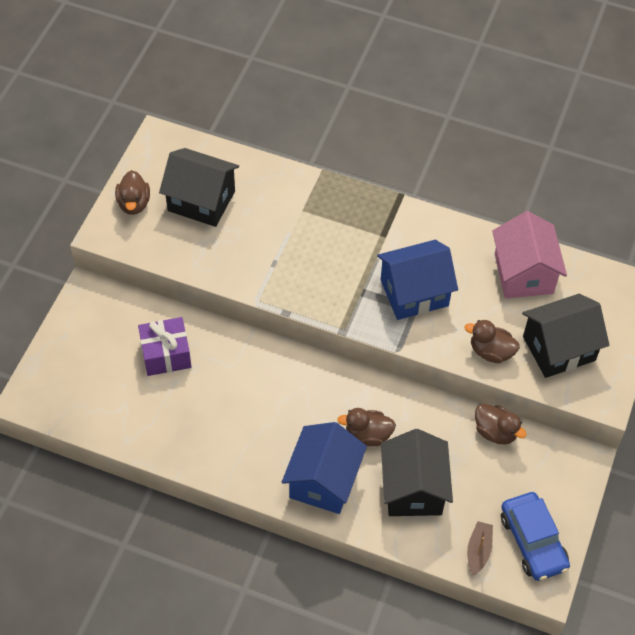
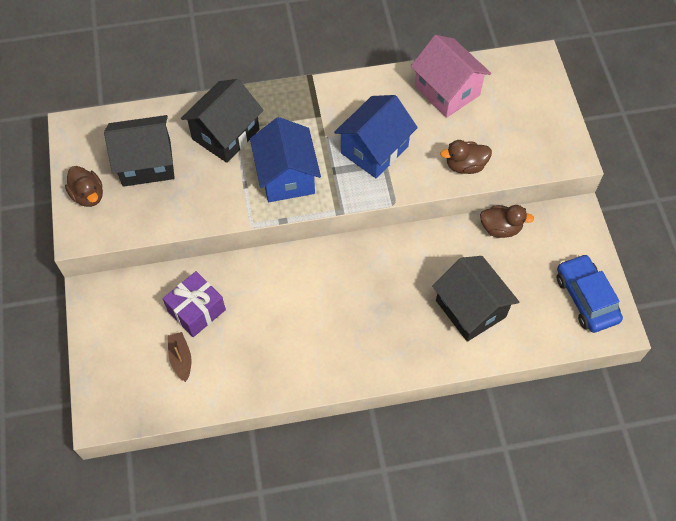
camera: 30 degrees left, 5 degrees up
(323, 481) = (397, 342): blue house -> blue house (286, 176)
(367, 435) = (406, 285): brown duck -> none
(478, 550) = (552, 329): brown boat -> brown boat (181, 359)
(533, 541) = (586, 298): blue car -> blue car turned 150 degrees counterclockwise
(559, 348) = (513, 136): black house -> black house (226, 134)

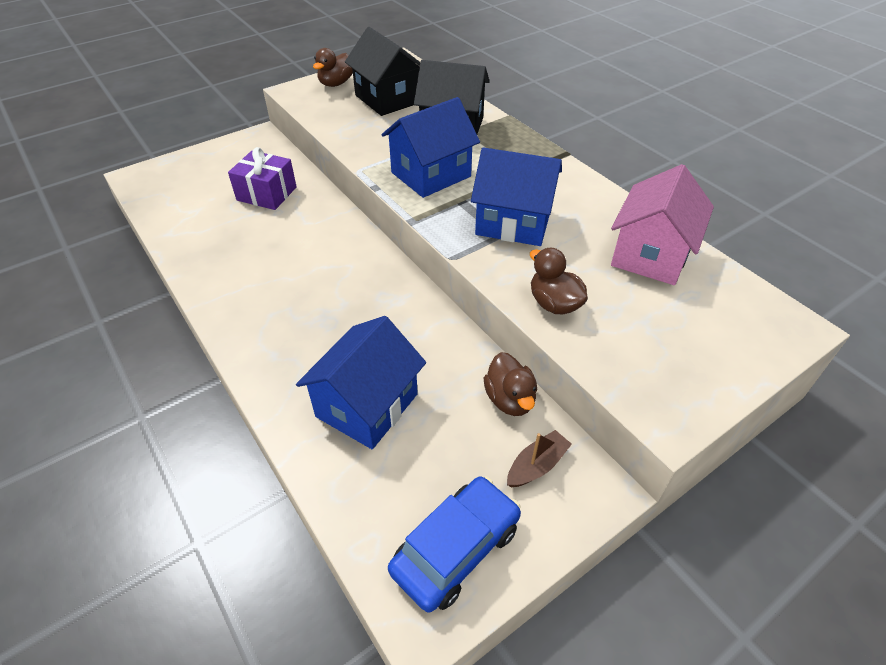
camera: 65 degrees right, 15 degrees down
(181, 359) = (210, 200): brown boat -> brown boat (536, 465)
(470, 309) = (367, 405): black house -> blue house

